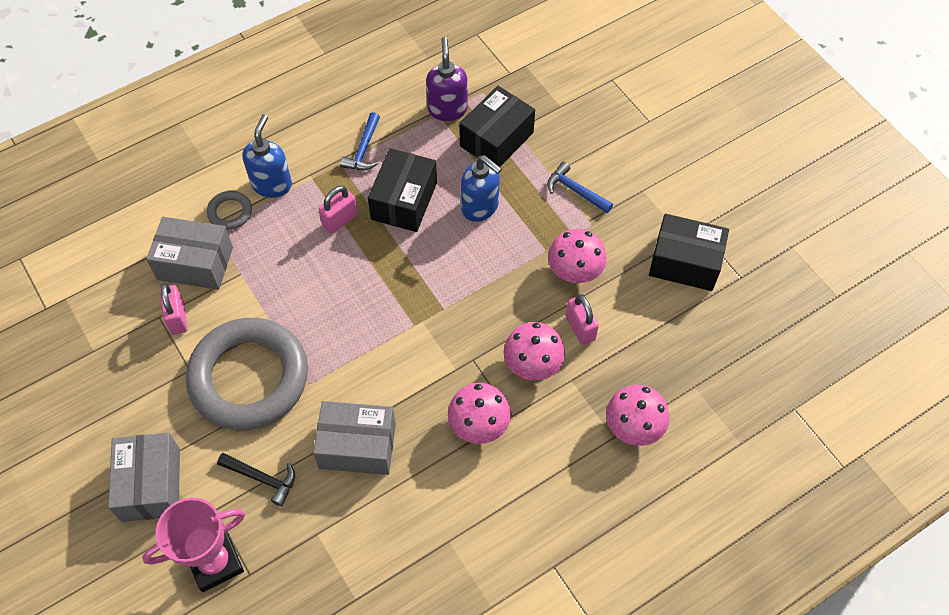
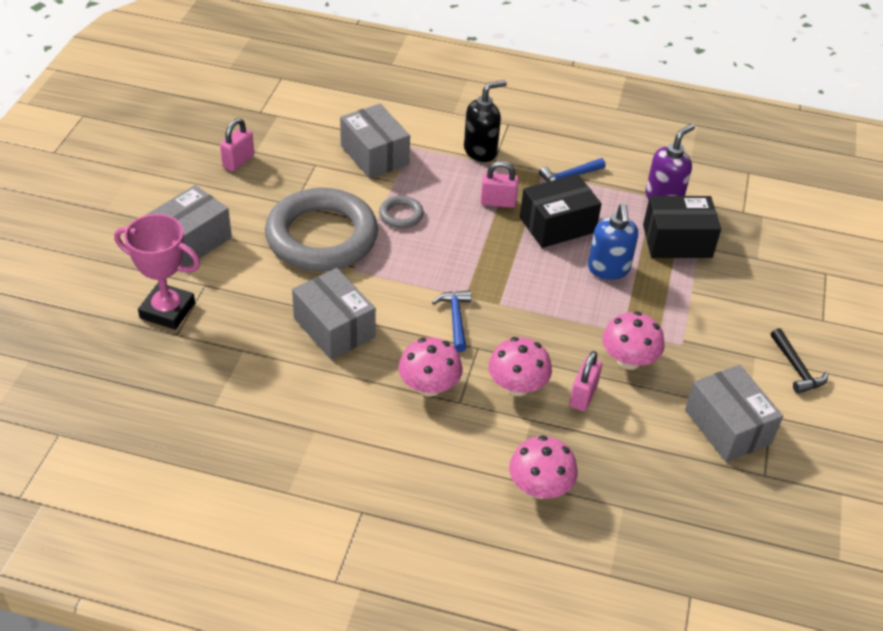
camera: 45 degrees right, 15 degrees down
(177, 318) = (325, 173): pink padlock -> pink padlock (238, 161)
(230, 212) = (433, 146): grey ring -> grey ring (401, 215)
(262, 478) = (254, 293): black hammer -> black hammer (796, 368)
(272, 184) = (480, 151): blue soap dispenser -> black soap dispenser
(575, 191) = (698, 315): blue hammer -> blue hammer (456, 319)
(685, 262) = (727, 427): black box -> grey box

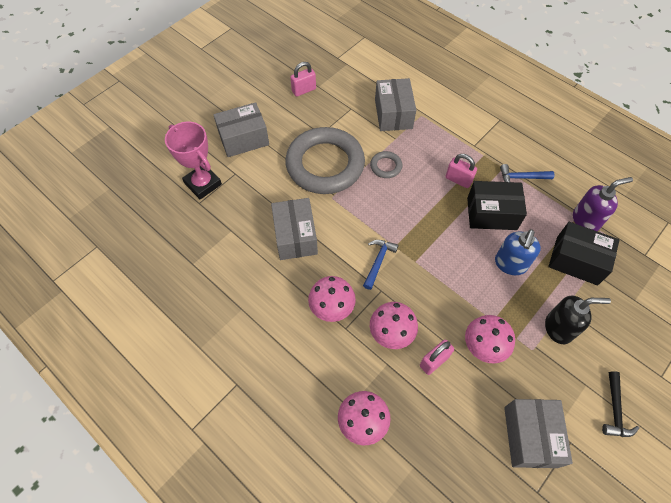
camera: 30 degrees right, 15 degrees up
(480, 151) = (468, 135): black soap dispenser -> black soap dispenser (559, 328)

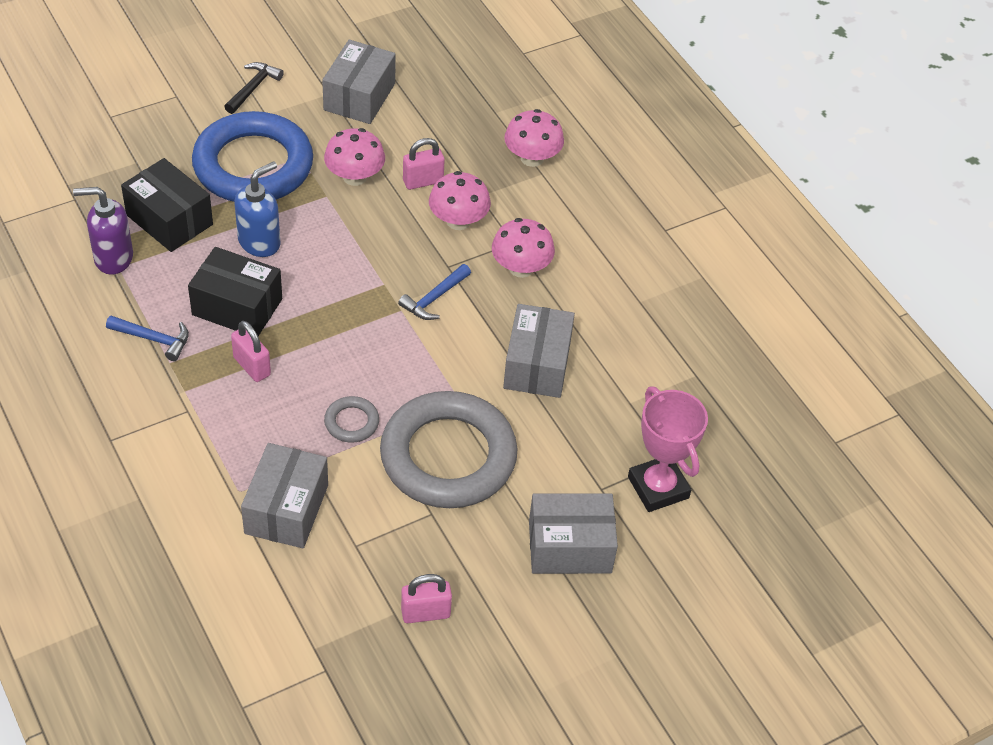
camera: 165 degrees left, 10 degrees down
(559, 328) = (253, 165): black soap dispenser -> blue ring

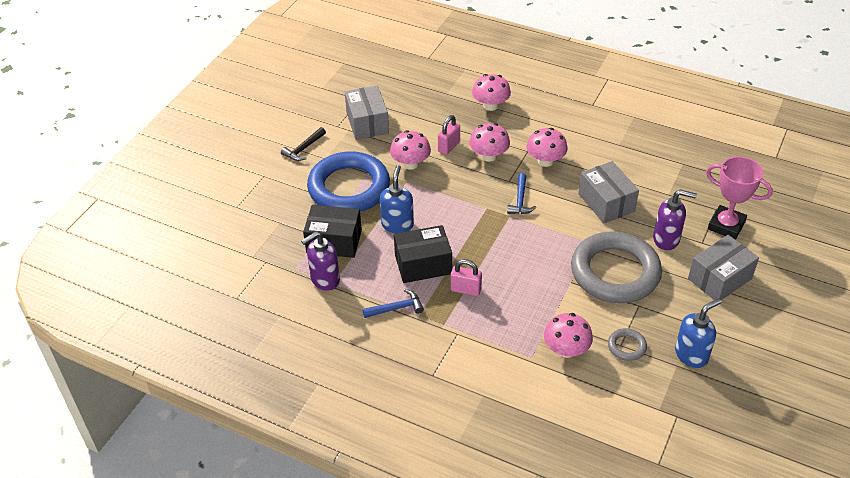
camera: 30 degrees left, 5 degrees down
(253, 88) = (303, 149): black hammer -> black hammer turned 135 degrees counterclockwise
(286, 509) = (566, 350): grey box -> pink mushroom
(351, 422) = (549, 286): grey ring -> grey ring (626, 346)
(425, 613) = (691, 355): pink padlock -> blue soap dispenser
(559, 457) = (666, 239): none -> purple soap dispenser

